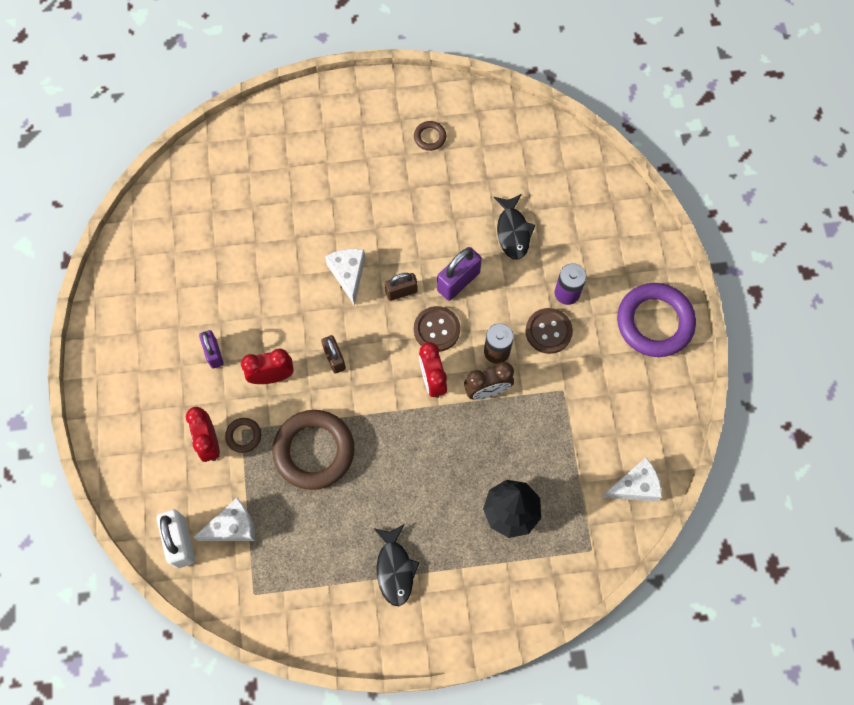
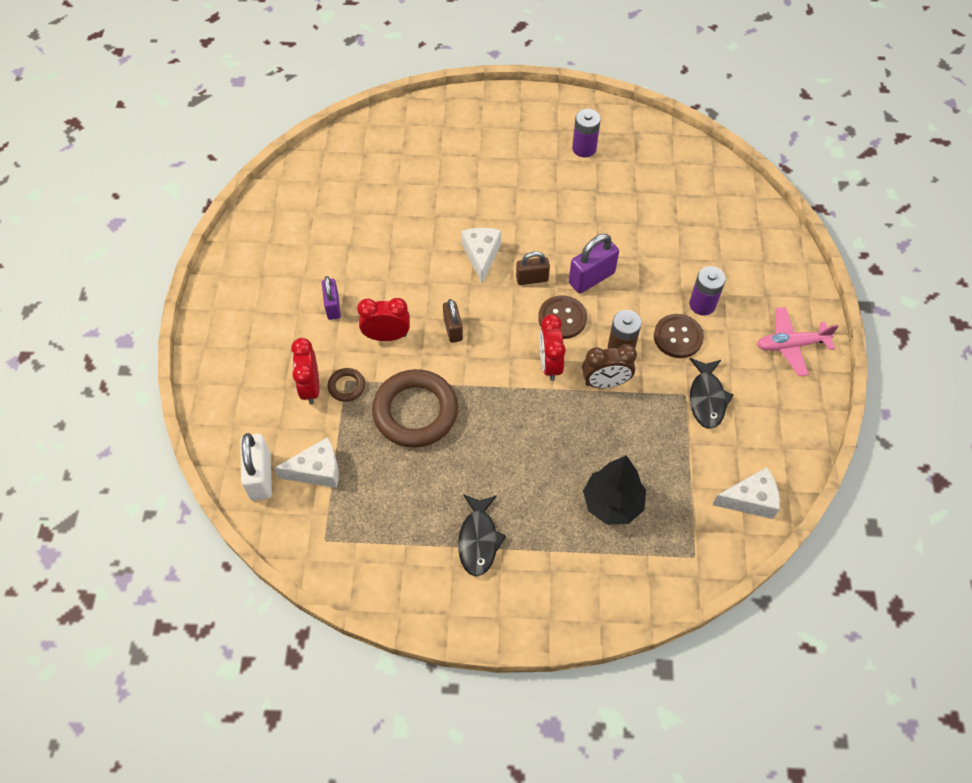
camera: 10 degrees right, 10 degrees down
(430, 137) = (584, 148): brown ring -> purple battery
(513, 232) = (654, 241): black fish -> black fish (707, 398)
(654, 322) = (791, 345): purple ring -> pink plane

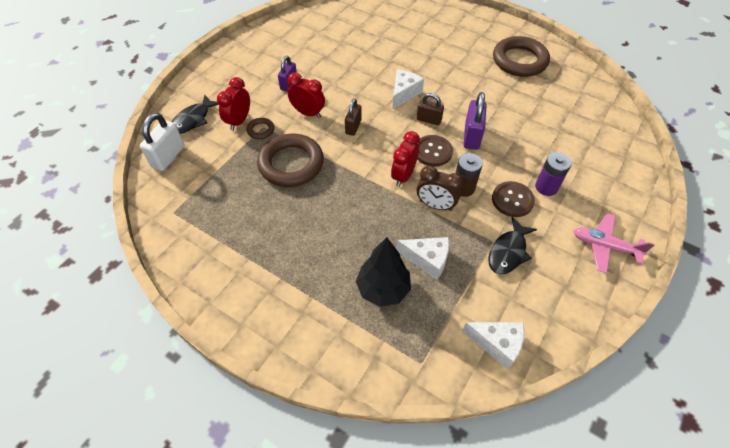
camera: 30 degrees right, 5 degrees down
(317, 470) = (203, 169): white cheese -> white cheese (427, 259)
(478, 540) = (269, 264): black fish -> black fish (193, 120)
(584, 148) = (519, 60): purple battery -> brown ring
(591, 278) = (471, 136): purple padlock -> purple padlock turned 75 degrees counterclockwise

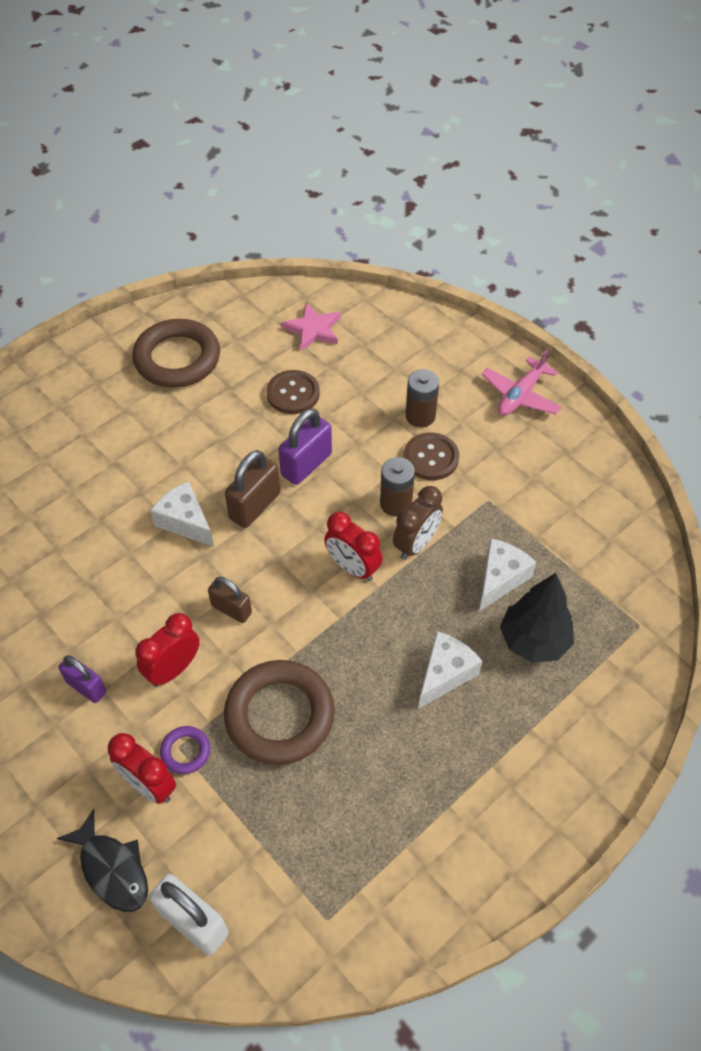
camera: 75 degrees left, 0 degrees up
(261, 130) = (185, 751): brown ring -> purple ring
(428, 120) = (255, 506): brown padlock -> brown padlock, size x1.51
(433, 152) = (319, 519): brown button -> brown button (293, 393)
(471, 136) = (306, 464): purple padlock -> purple padlock turned 75 degrees counterclockwise
(497, 344) = (627, 542): white cheese -> white cheese (445, 674)
(508, 252) = (508, 489): black fish -> none
(546, 187) = (420, 416): purple battery -> brown battery
(586, 115) = (313, 329): none -> pink star

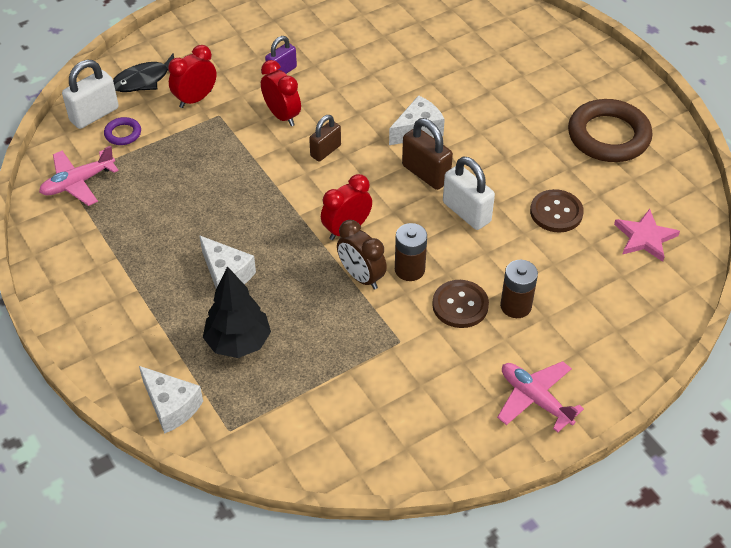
camera: 100 degrees right, 5 degrees down
(185, 751) = (214, 118): purple ring -> purple ring (123, 133)
(279, 715) = (224, 170): brown ring -> none
(306, 464) = (466, 212): purple padlock -> white padlock
(333, 899) = (78, 183): none -> pink plane
(500, 578) = (309, 332): white cheese -> white cheese (171, 406)

